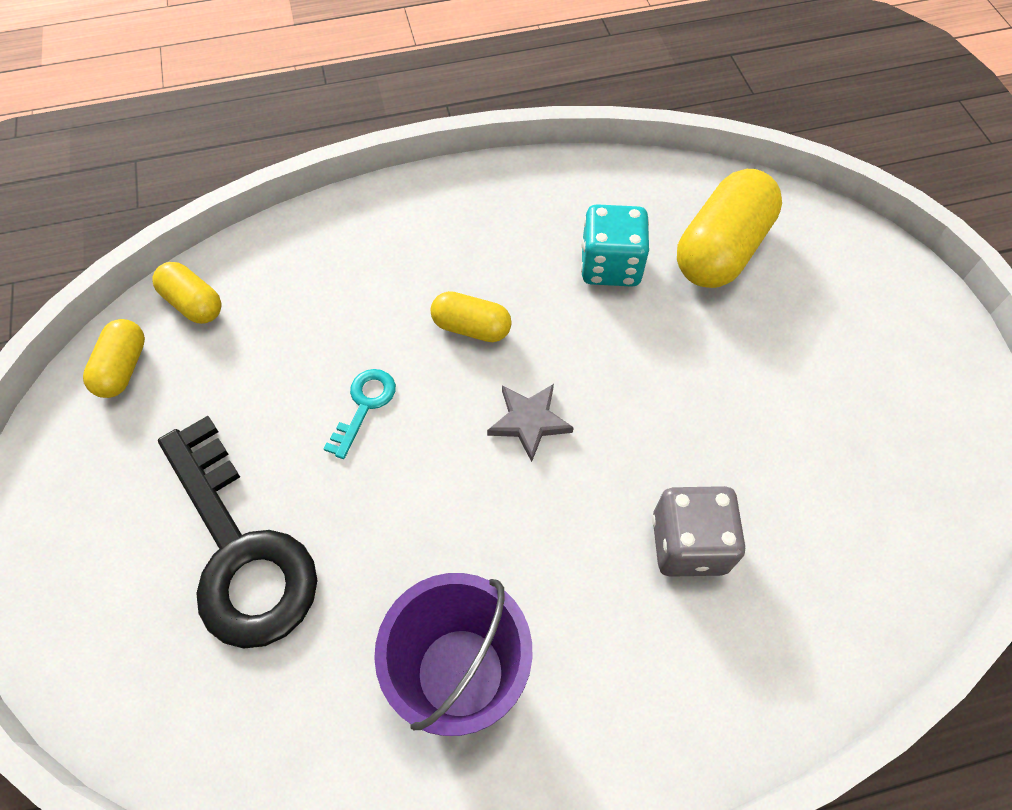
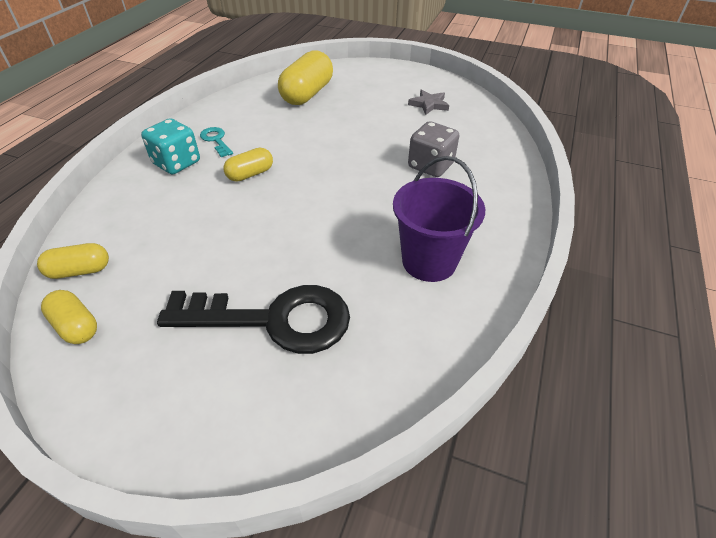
camera: 55 degrees left, 15 degrees down
(364, 406) = (246, 229): turquoise key -> turquoise key (216, 140)
(529, 421) = (323, 180): grey star -> grey star (429, 104)
(610, 266) = (275, 122): turquoise dice -> turquoise dice (176, 163)
(721, 249) = (307, 94): yellow capsule -> yellow capsule turned 45 degrees clockwise

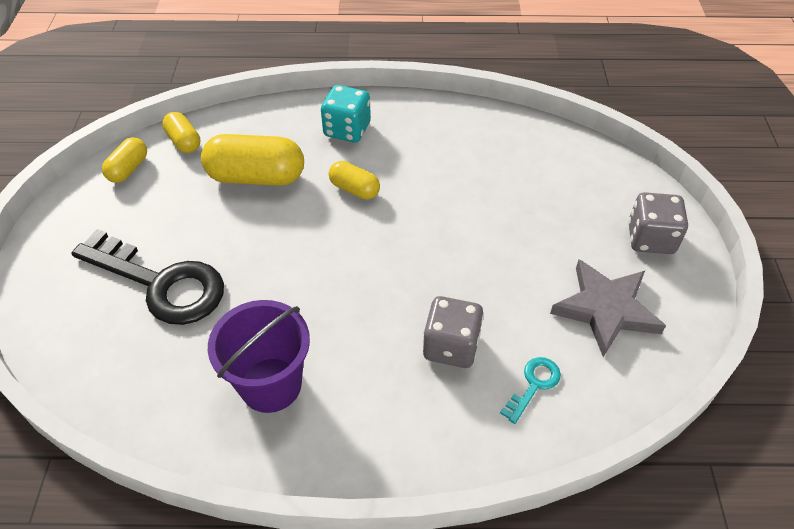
camera: 70 degrees right, 5 degrees up
(216, 140) = (400, 140): turquoise key -> turquoise key (534, 385)
(273, 319) = (161, 283): black key -> black key turned 45 degrees counterclockwise
(307, 94) = (544, 176): yellow capsule -> yellow capsule (256, 177)
(385, 77) = (650, 238): none -> grey dice
(429, 104) = (606, 309): grey star -> grey star, size x1.74

